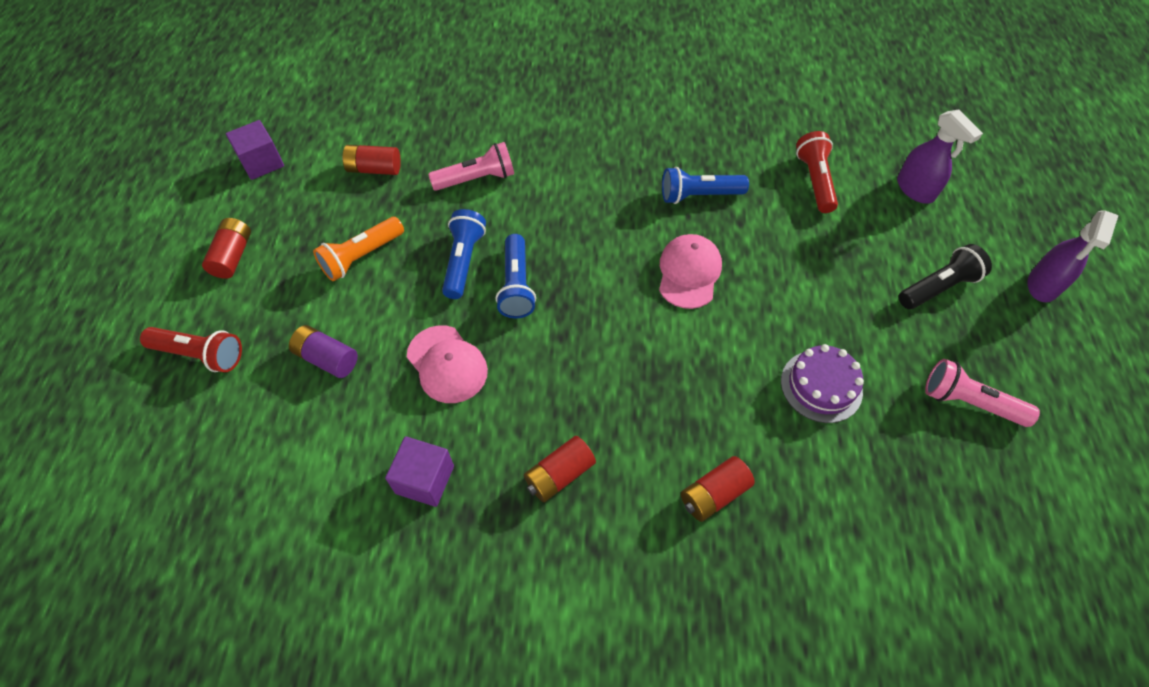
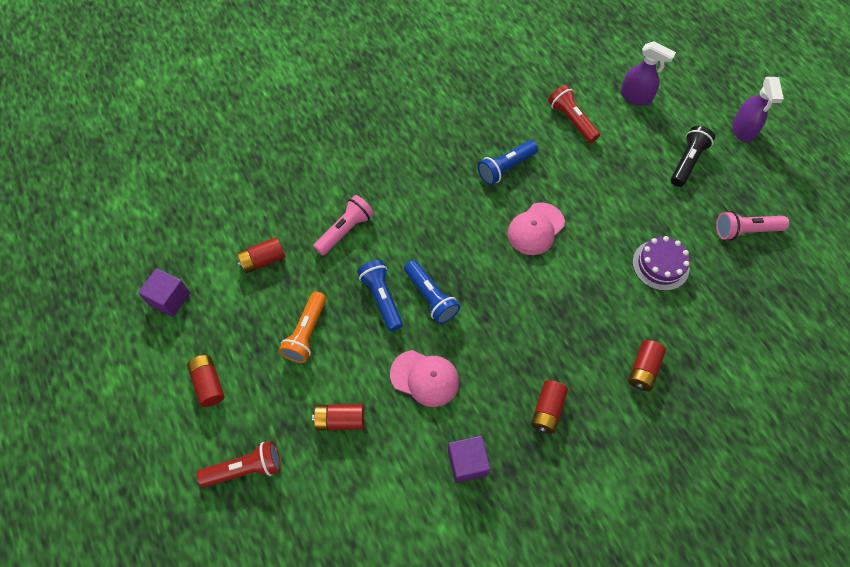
camera: 30 degrees left, 5 degrees up
(327, 358) = (340, 420): purple battery -> red battery
(689, 273) = (535, 229): pink cap -> pink cap turned 120 degrees counterclockwise

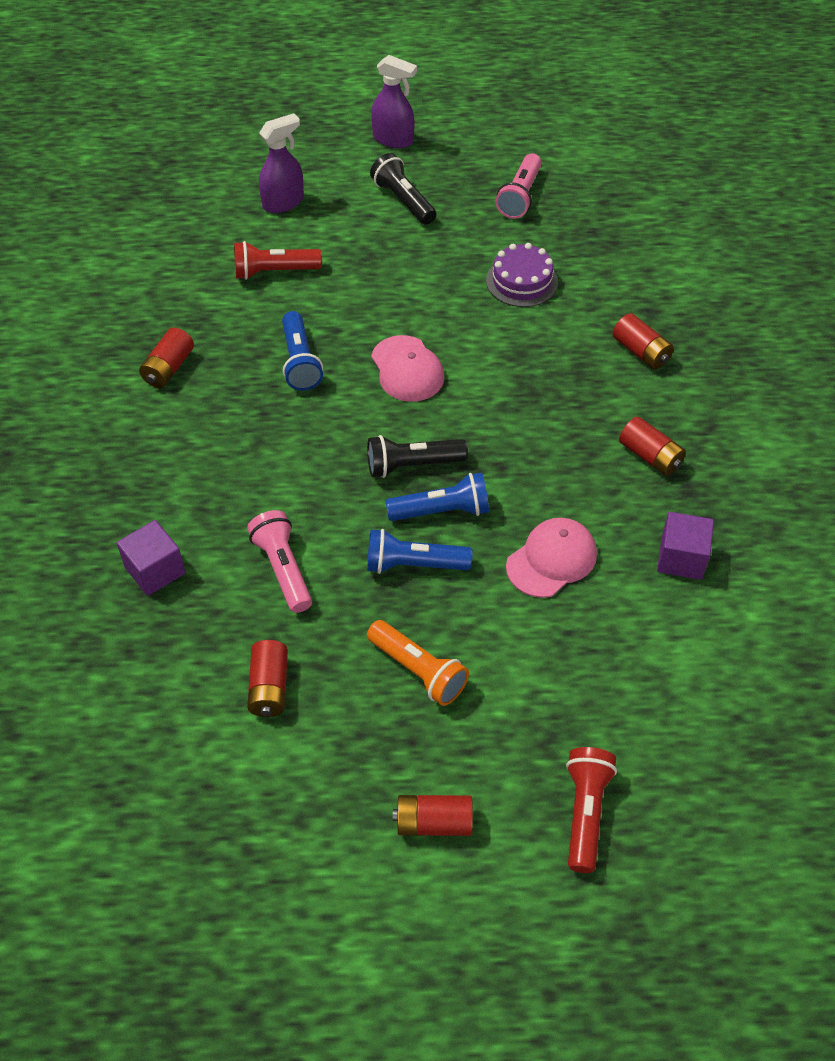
camera: 65 degrees left, 10 degrees down
(169, 299) = (260, 837): purple cube -> purple cube (155, 570)
(340, 420) = (565, 674): red battery -> red battery (169, 368)
(458, 265) = (412, 465): none -> black flashlight

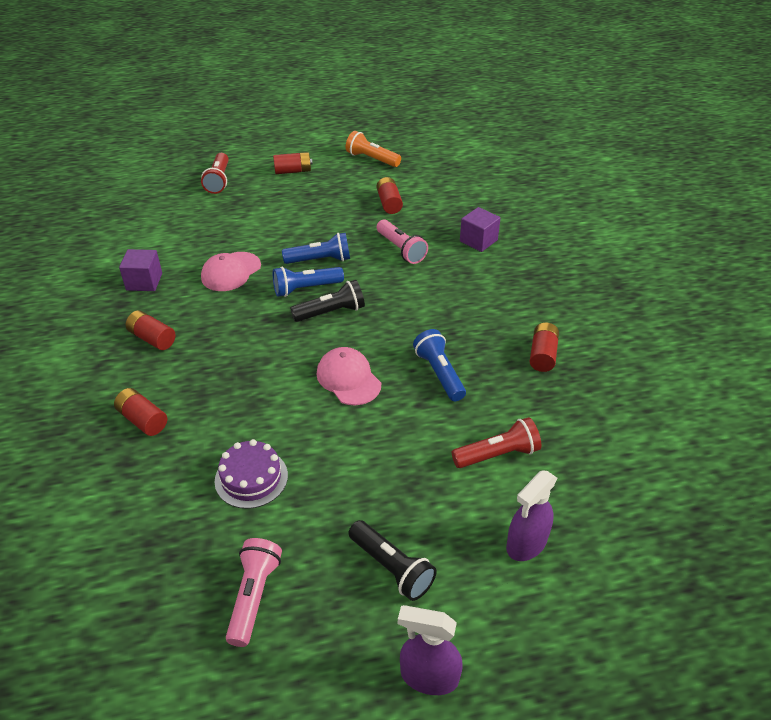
camera: 170 degrees right, 10 degrees down
(418, 671) = (309, 217): orange flashlight -> orange flashlight (371, 159)

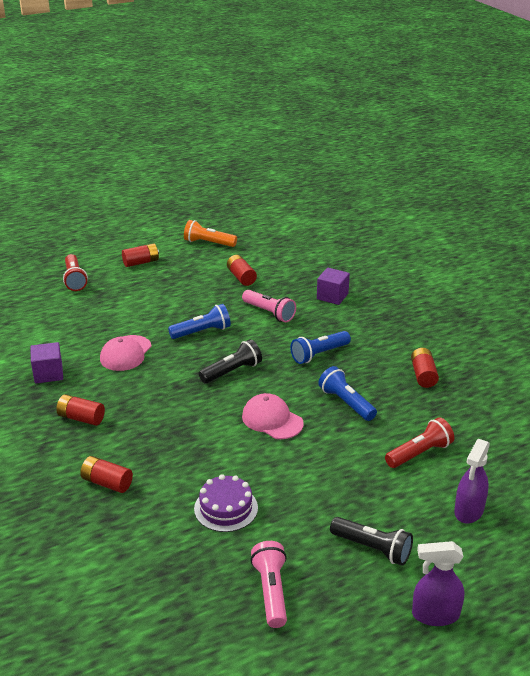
camera: 15 degrees left, 10 degrees down
(305, 289) = (200, 356): blue flashlight -> blue flashlight (319, 354)

